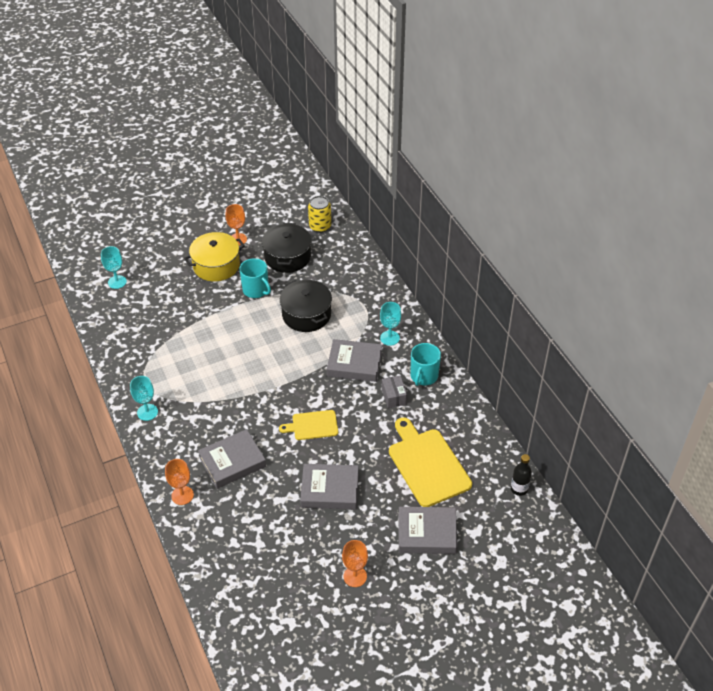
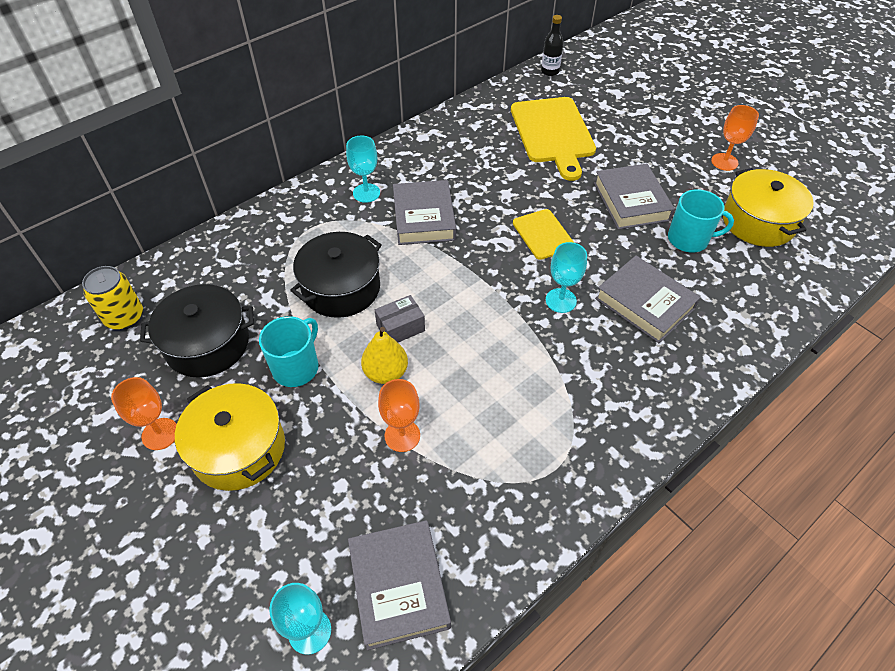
camera: 105 degrees left, 5 degrees up
(147, 412) = (613, 441): turquoise goblet -> turquoise goblet (561, 300)
(182, 495) = (728, 343): orange goblet -> orange goblet (402, 435)
(236, 325) = (386, 373): none -> yellow pear
(279, 567) = (758, 222): none -> yellow pot
(394, 396) = (466, 173): grey box -> grey box (400, 328)
(424, 376) = (423, 154): turquoise mug -> turquoise mug (689, 239)
(427, 464) = (553, 133): yellow cutting board -> yellow cutting board turned 60 degrees counterclockwise
(427, 533) = (639, 121): grey book -> grey book (399, 586)

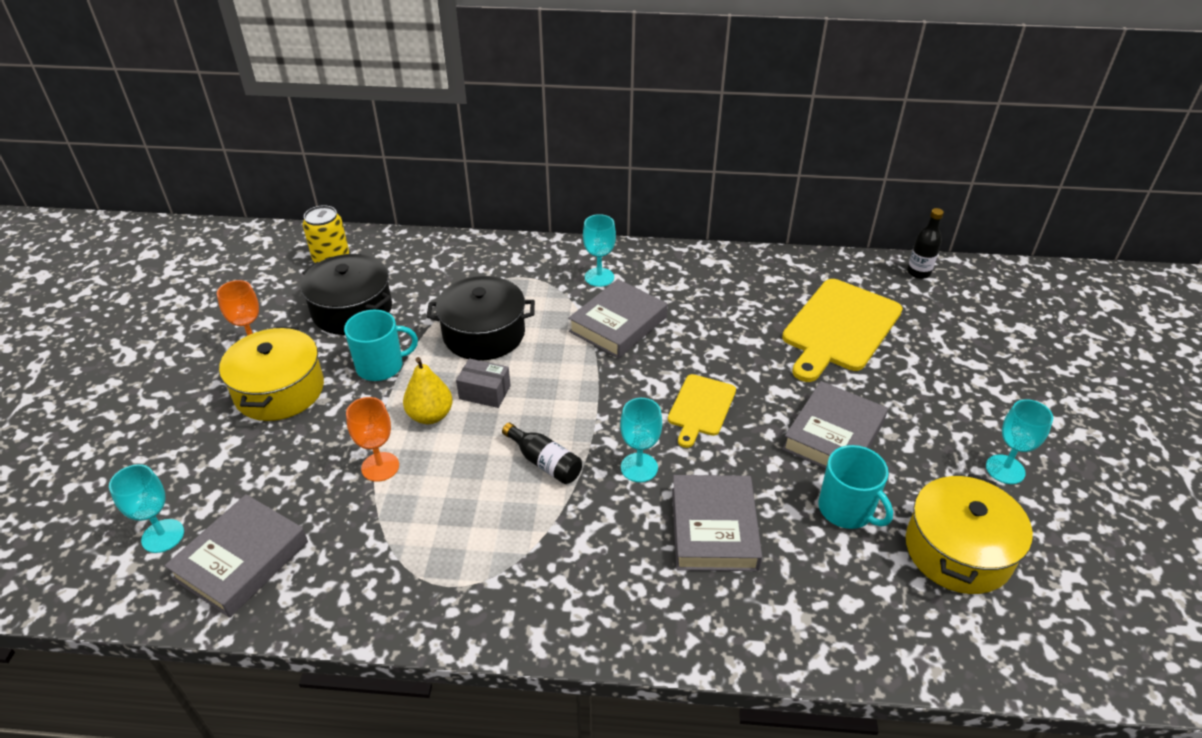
camera: 45 degrees right, 10 degrees down
(504, 342) = (544, 462): none -> black bottle
(724, 162) = (1005, 469): orange goblet -> turquoise goblet

